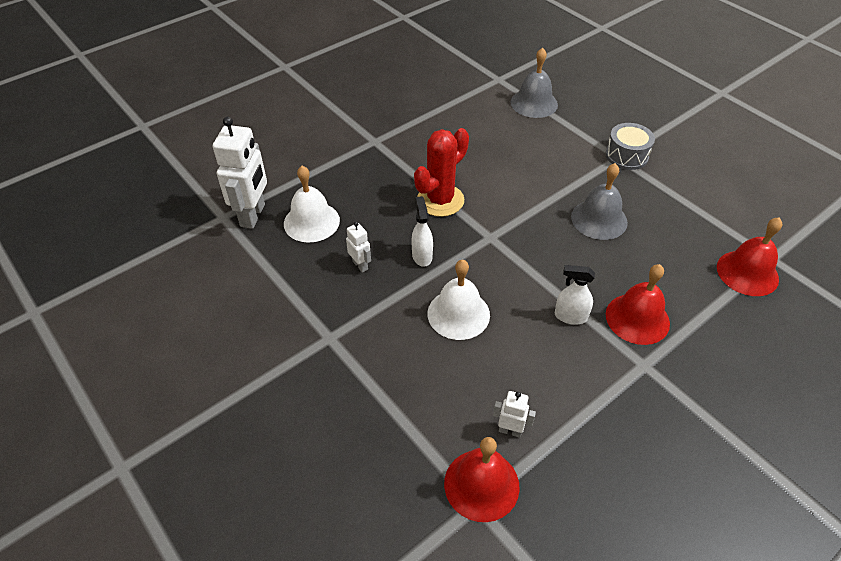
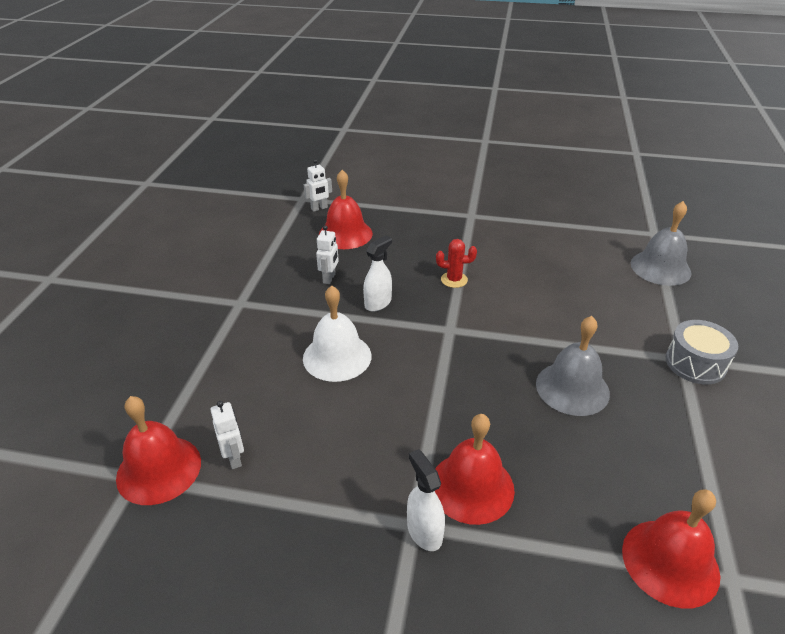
camera: 50 degrees right, 10 degrees down
(253, 215) = (319, 208): white robot -> white robot, size x0.48
(311, 222) = (345, 234): white bell -> red bell
(440, 200) = (454, 280): red cactus -> red cactus, size x0.52
(570, 316) = (415, 431): white spray bottle -> white spray bottle (424, 532)

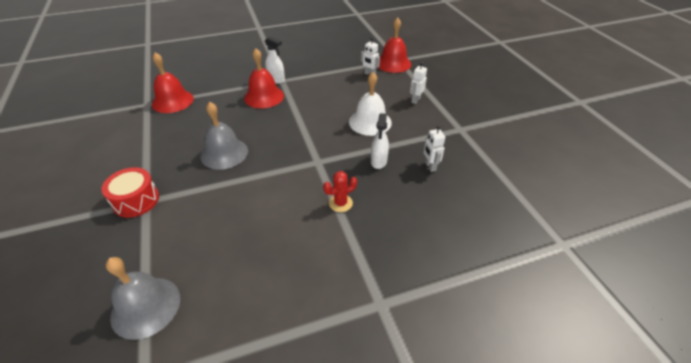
camera: 150 degrees right, 5 degrees up
(319, 208) = (529, 237): white robot -> white robot (415, 100)
(345, 234) = (469, 214): red bell -> none
(695, 363) = (136, 200): grey drum -> red drum

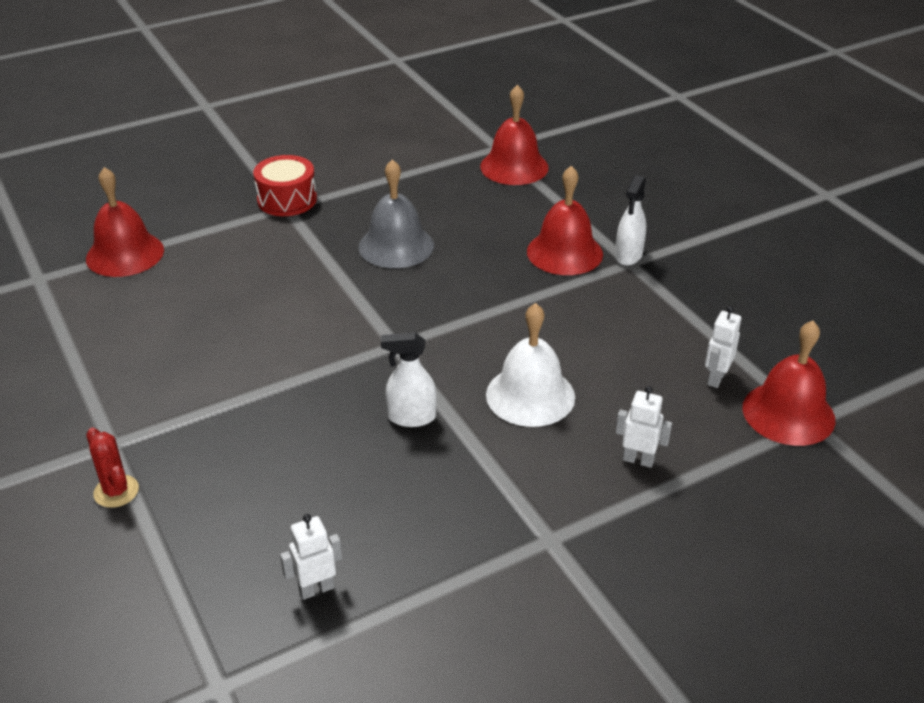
camera: 80 degrees right, 5 degrees down
(145, 307) = (125, 254): grey bell -> red bell
(340, 203) = (299, 382): red cactus -> red cactus (116, 491)
(430, 166) = (410, 489): white robot -> white robot (316, 589)

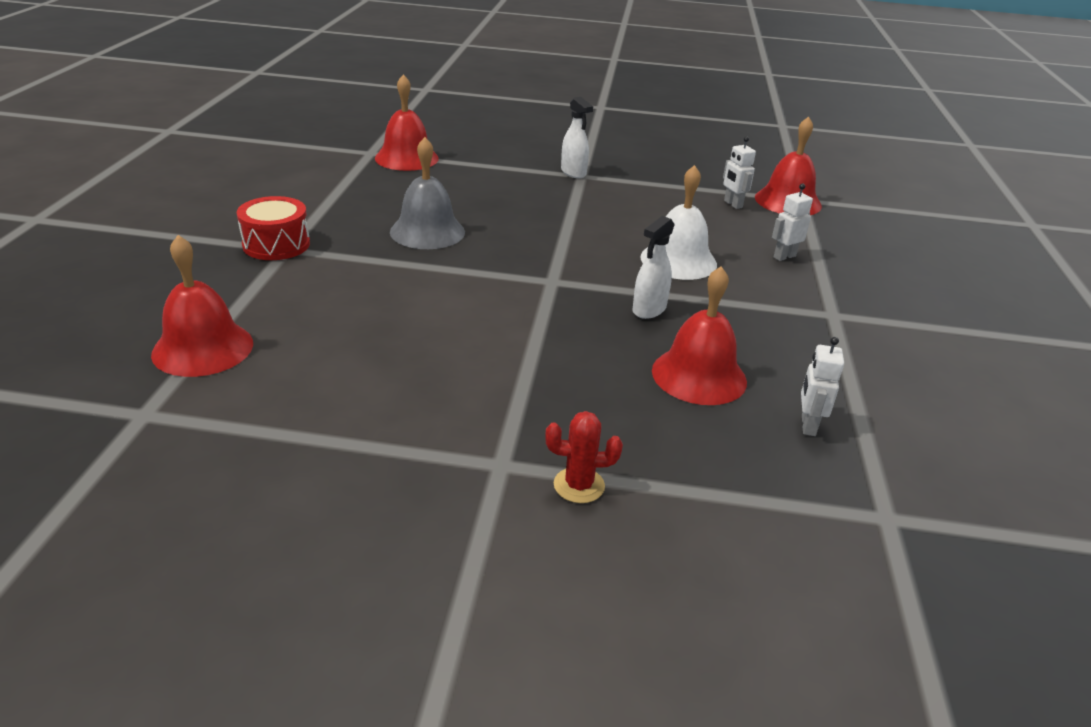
camera: 55 degrees left, 5 degrees down
(564, 252) = (537, 186): red bell -> red bell (699, 375)

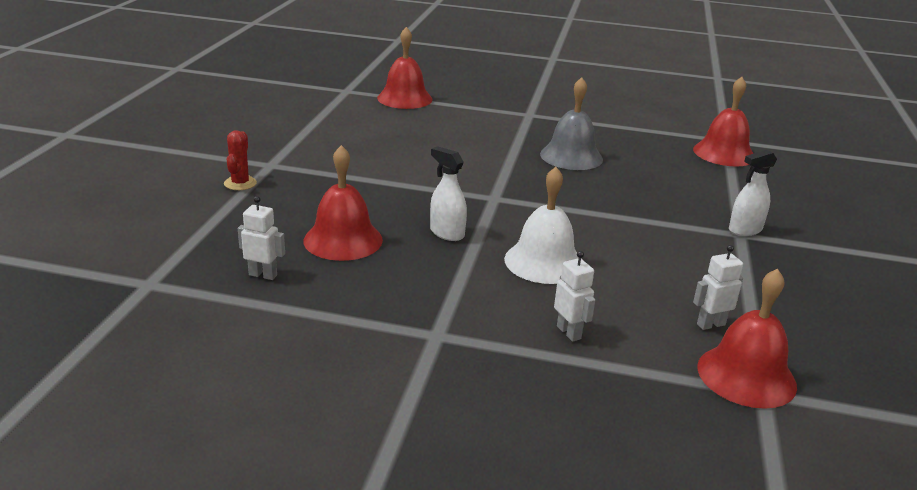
camera: 95 degrees right, 5 degrees down
(276, 244) = (535, 111): red drum -> none

